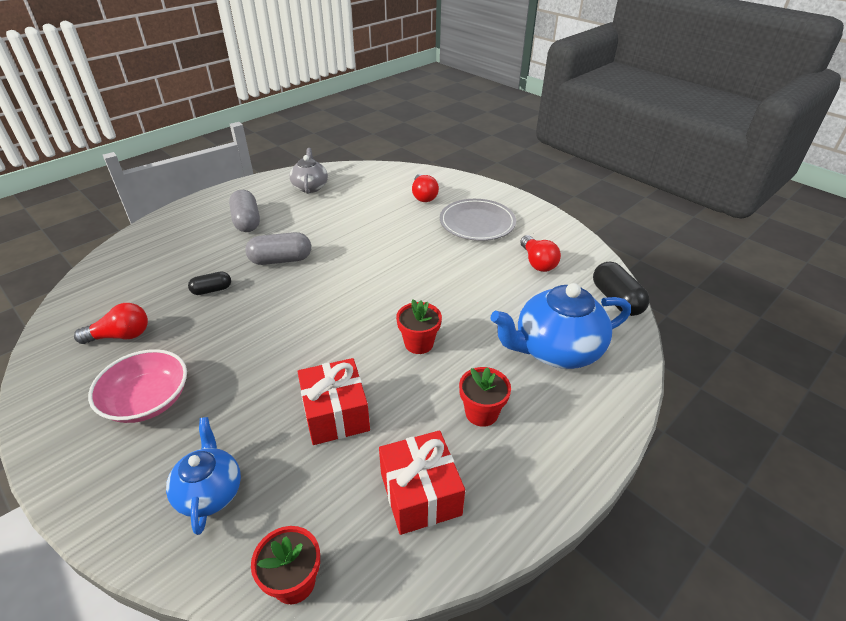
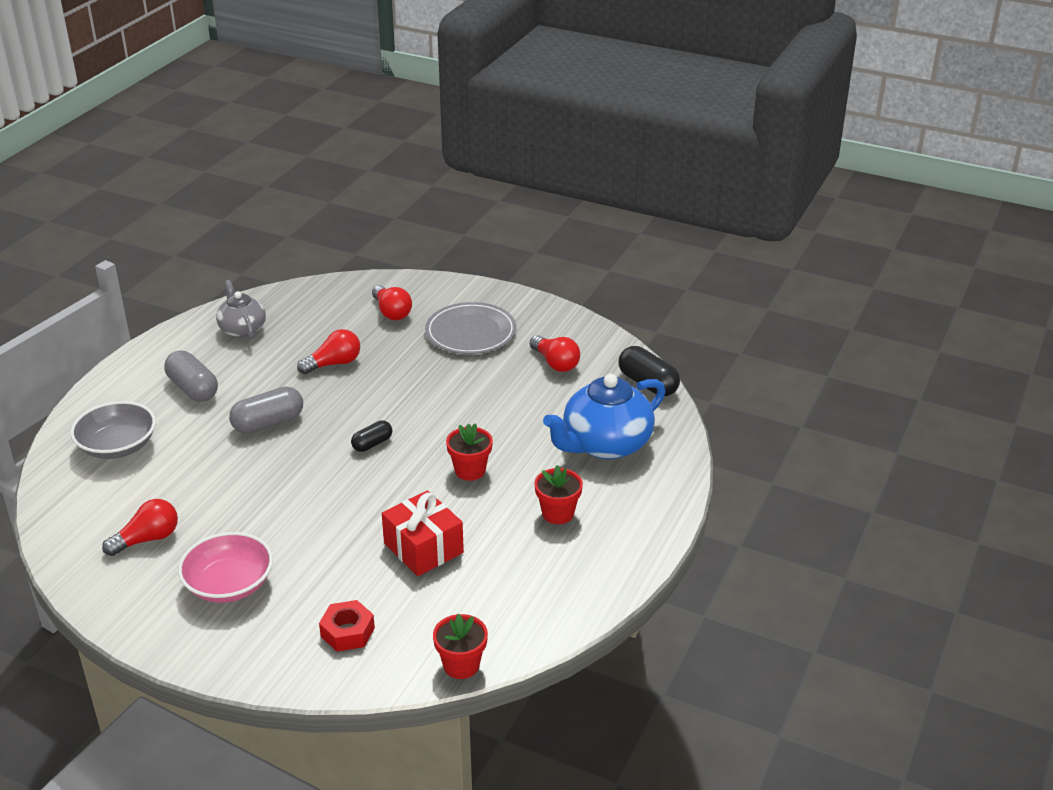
camera: 20 degrees left, 5 degrees down
(163, 252) = (117, 446): none -> grey bowl
(210, 491) = (347, 632): blue teapot -> red nut
(212, 290) = (212, 472): black capsule -> black capsule (372, 444)
(358, 225) = (334, 364): none -> red light bulb
(420, 494) = (533, 584): red gift -> none

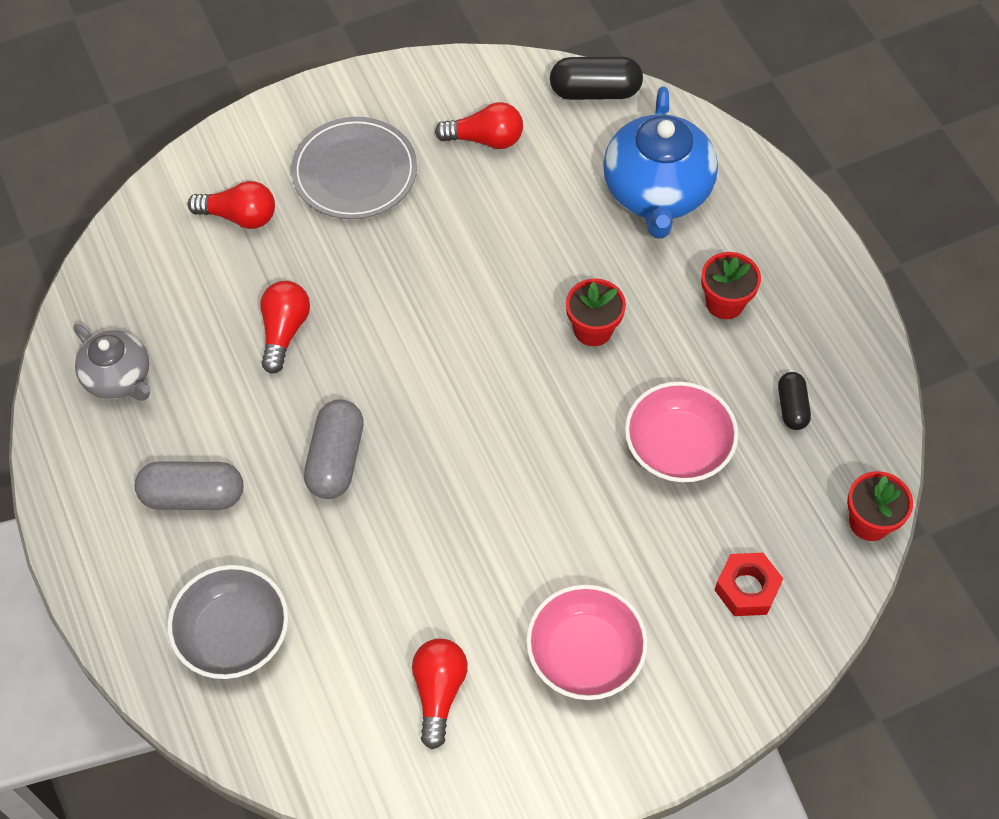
camera: 50 degrees left, 25 degrees up
(242, 329) = (119, 378): grey teapot -> grey teapot turned 150 degrees counterclockwise
(372, 444) = (467, 385): black capsule -> black capsule (792, 407)
(423, 548) = (678, 447): red gift -> pink bowl

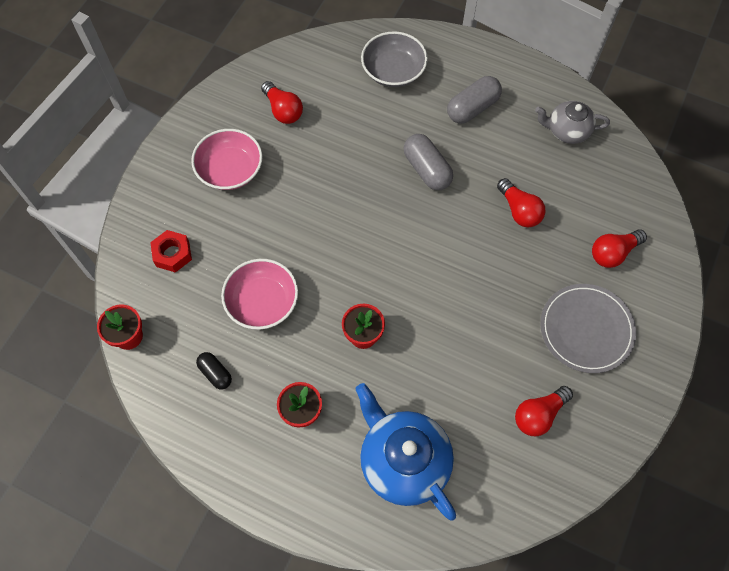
camera: 140 degrees right, 5 degrees up
(595, 91) = (509, 512): black capsule -> none

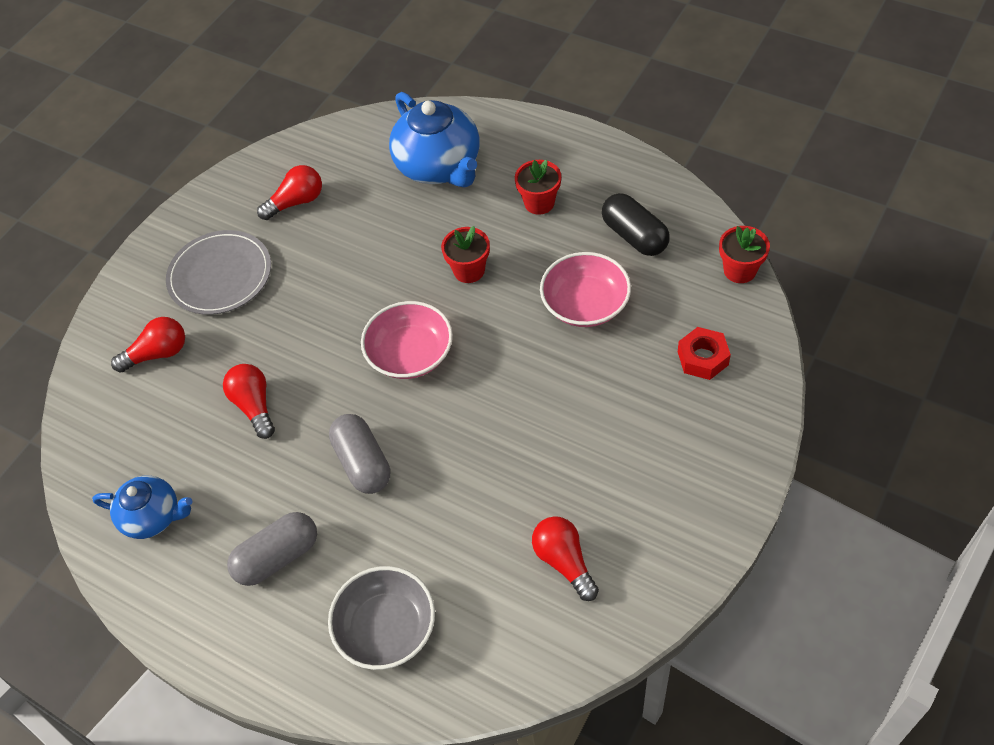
camera: 170 degrees left, 10 degrees down
(215, 373) = (634, 236): black capsule -> black capsule, size x1.67
(230, 170) = (638, 468): pink bowl -> pink bowl (410, 354)
(567, 131) = (153, 516): grey teapot -> blue teapot

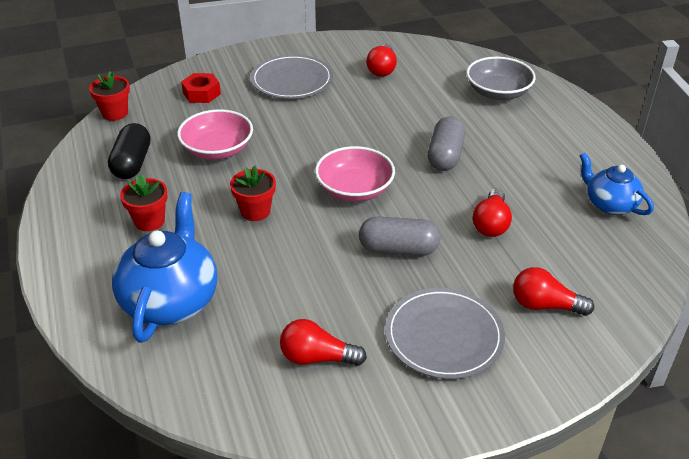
camera: 145 degrees left, 15 degrees down
(277, 557) = (537, 145): grey capsule -> grey capsule (398, 249)
(640, 454) = (292, 80): none -> grey plate

